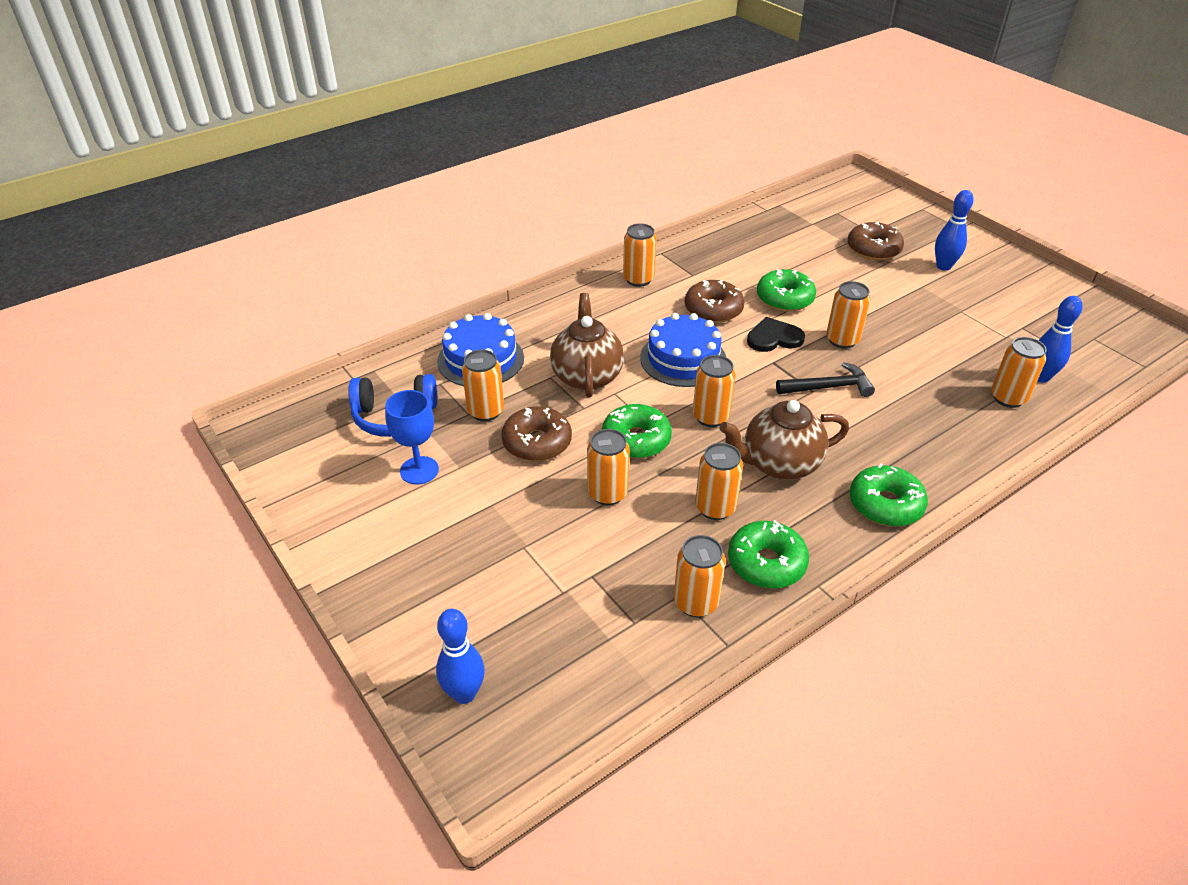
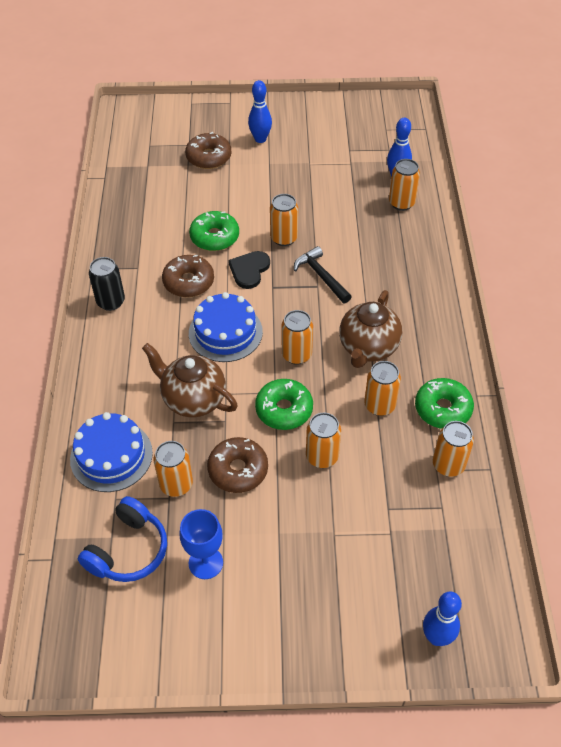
camera: 55 degrees left, 10 degrees up
(638, 279) = (111, 302): orange can -> black can
(828, 387) = (321, 276): black hammer -> black hammer turned 60 degrees counterclockwise
(885, 504) = (440, 320): green donut -> none

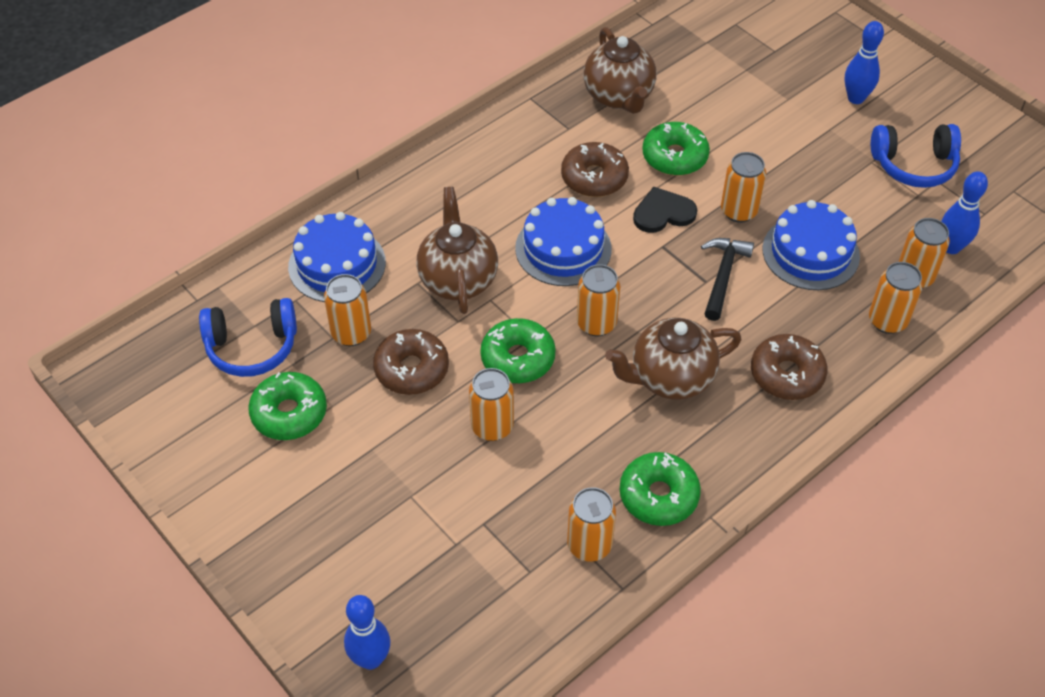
camera: 50 degrees right, 0 degrees up
(111, 302) = (506, 139): black can -> none
(141, 229) = (619, 97): none -> brown teapot
(205, 563) = (289, 413): blue goblet -> green donut
(208, 157) = (776, 77): brown donut -> brown donut (787, 374)
(329, 151) = (914, 165): none -> blue headphones
(343, 230) = (810, 252): none -> blue cake
(379, 405) = (605, 435): orange can -> orange can (887, 321)

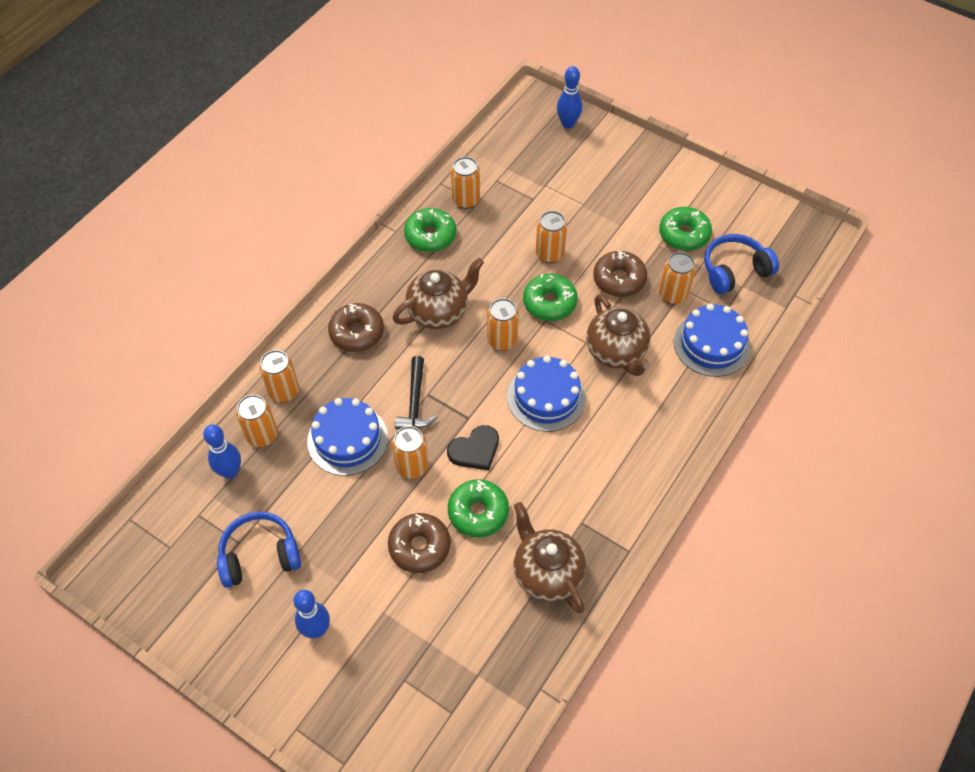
camera: 165 degrees right, 5 degrees up
(594, 177) = (542, 472): brown donut -> brown donut (419, 546)

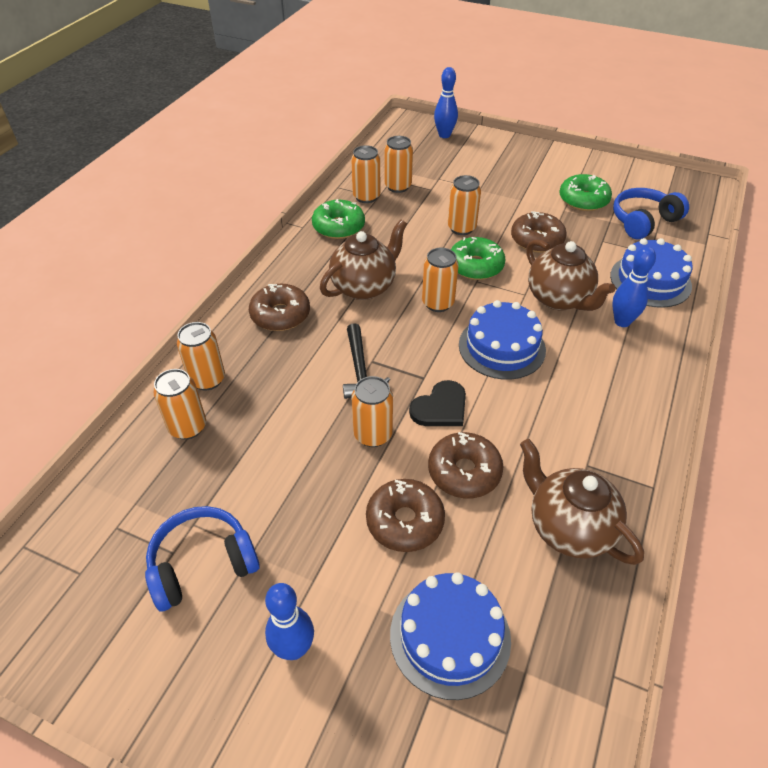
camera: 10 degrees left, 10 degrees down
(230, 472) = (153, 471): blue bowling pin -> blue bowling pin (622, 321)
(347, 439) = (291, 417): blue cake -> blue cake (450, 636)
(478, 512) = (464, 472): green donut -> brown donut
(673, 295) = (594, 246): orange can -> orange can (398, 186)

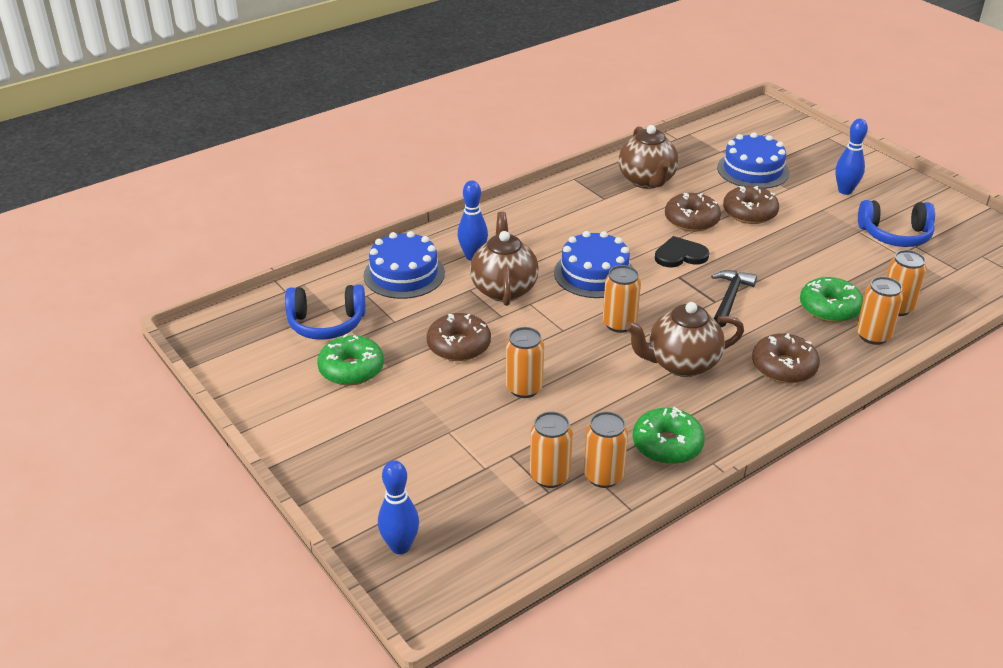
camera: 150 degrees left, 10 degrees down
(373, 434) = (744, 257): orange can -> none
(475, 266) = (550, 343): green donut -> green donut (829, 308)

